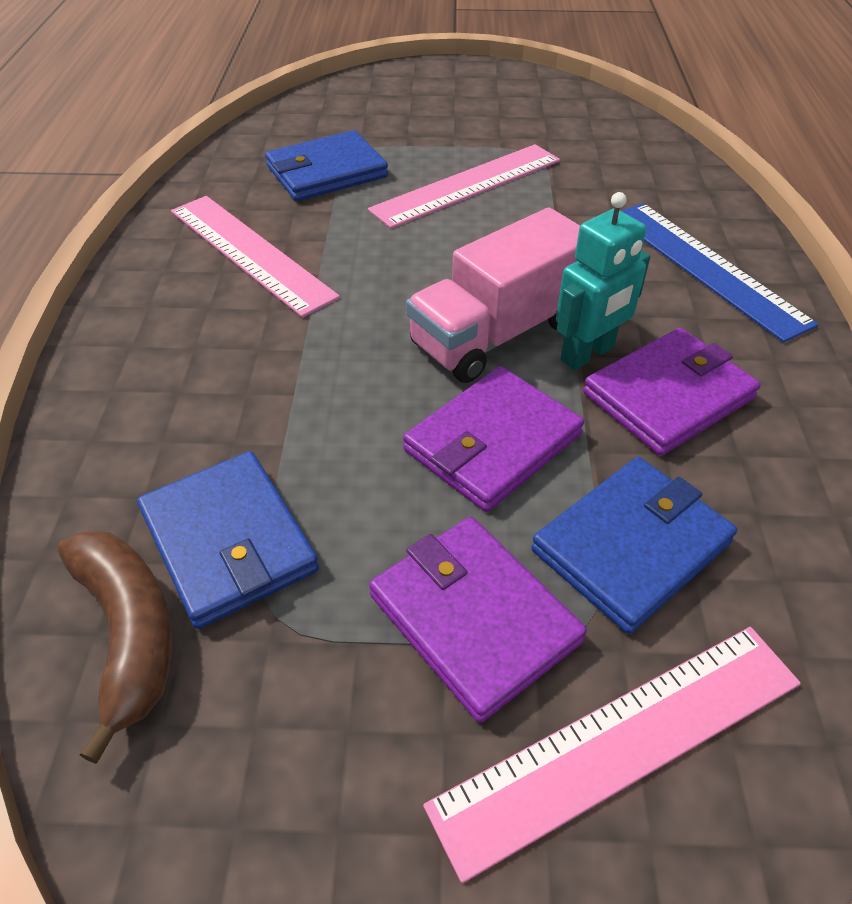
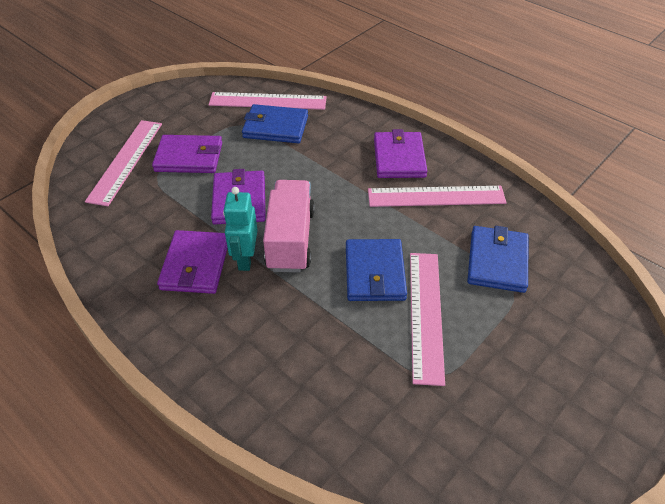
camera: 130 degrees right, 0 degrees up
(128, 633) = (268, 101): brown banana -> pink ruler
(184, 323) = (399, 158): none -> purple wallet
(631, 546) = (161, 203): blue wallet -> blue wallet (375, 273)
(706, 267) = (242, 358): blue ruler -> none

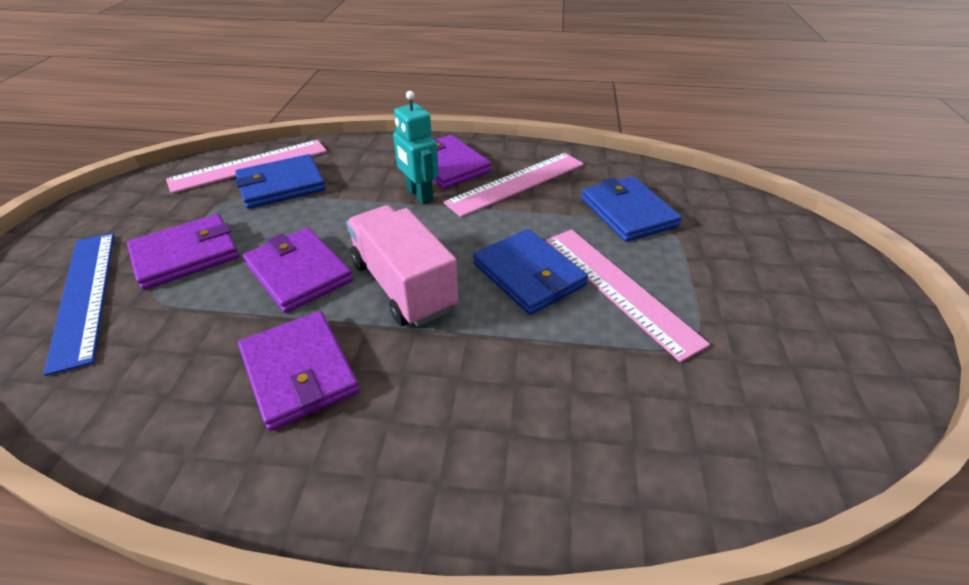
camera: 35 degrees left, 5 degrees down
(126, 161) = (85, 295): pink ruler -> blue ruler
(245, 259) = (364, 332): turquoise robot -> turquoise robot (419, 195)

